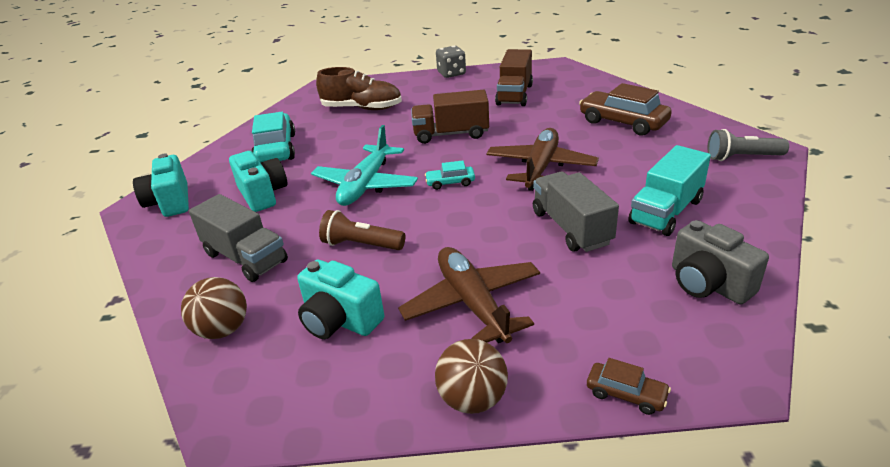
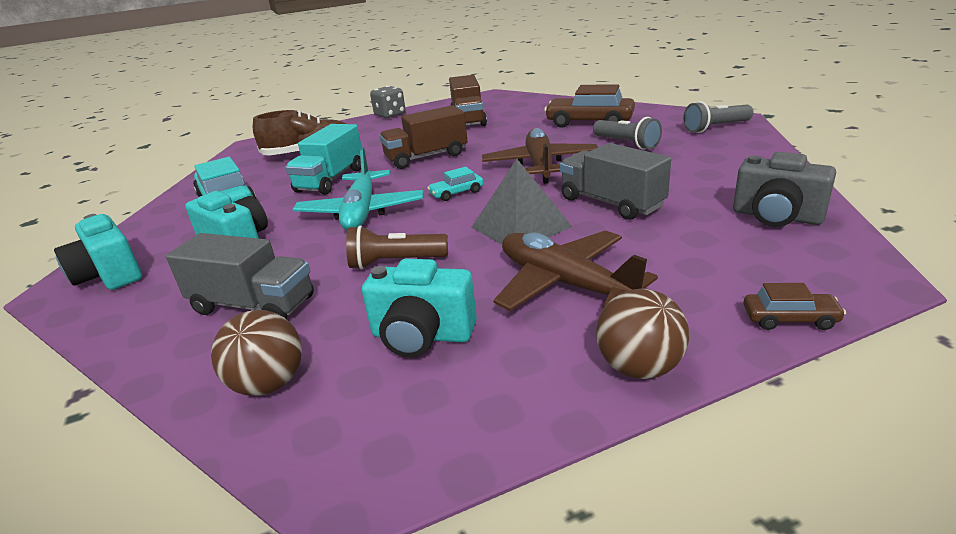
camera: 20 degrees left, 5 degrees down
(478, 234) = (521, 227): none -> grey pyramid
(638, 158) = (626, 144): none -> grey flashlight
(666, 211) = (688, 174): turquoise truck -> turquoise truck (330, 180)

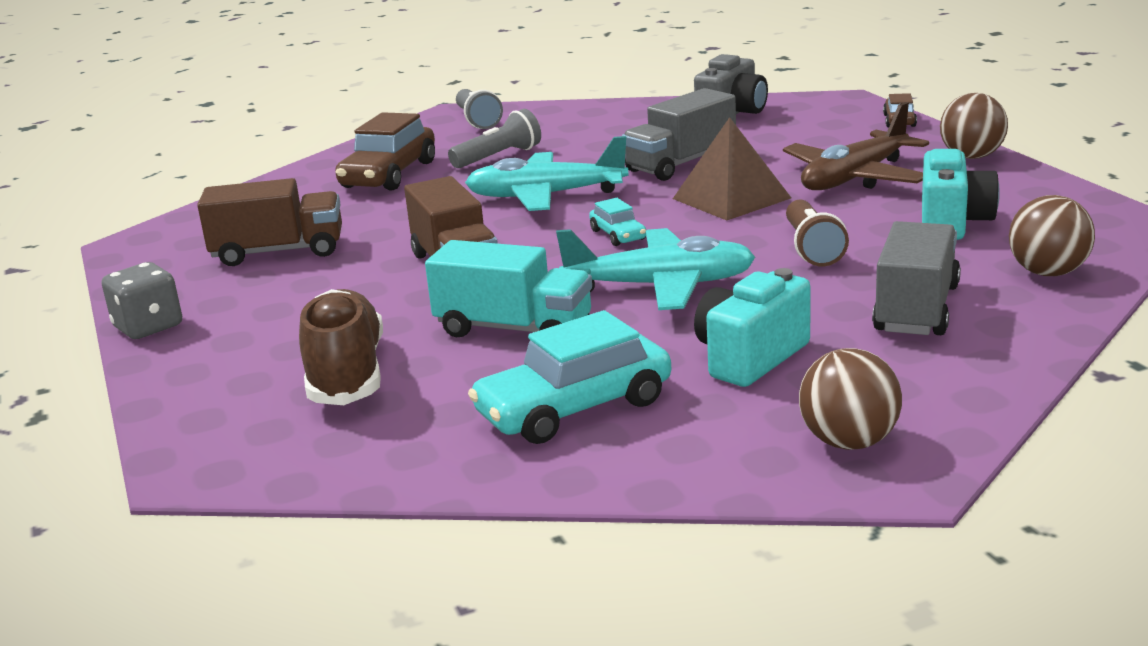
camera: 90 degrees left, 5 degrees down
(109, 275) = (849, 442): turquoise camera -> brown ball
(521, 227) = (731, 198): grey pyramid -> brown pyramid
(540, 165) = (546, 196): brown plane -> turquoise plane

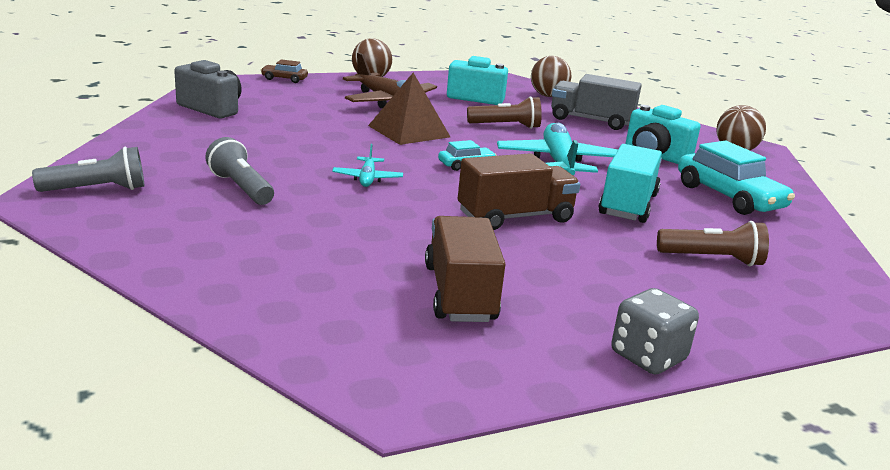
camera: 95 degrees left, 0 degrees up
(346, 374) = (712, 259): brown shoe -> brown flashlight
(389, 175) = (250, 237): brown car -> none
(546, 196) = (367, 178): turquoise plane -> turquoise plane, size x0.50
(681, 164) = (323, 134): grey truck -> none

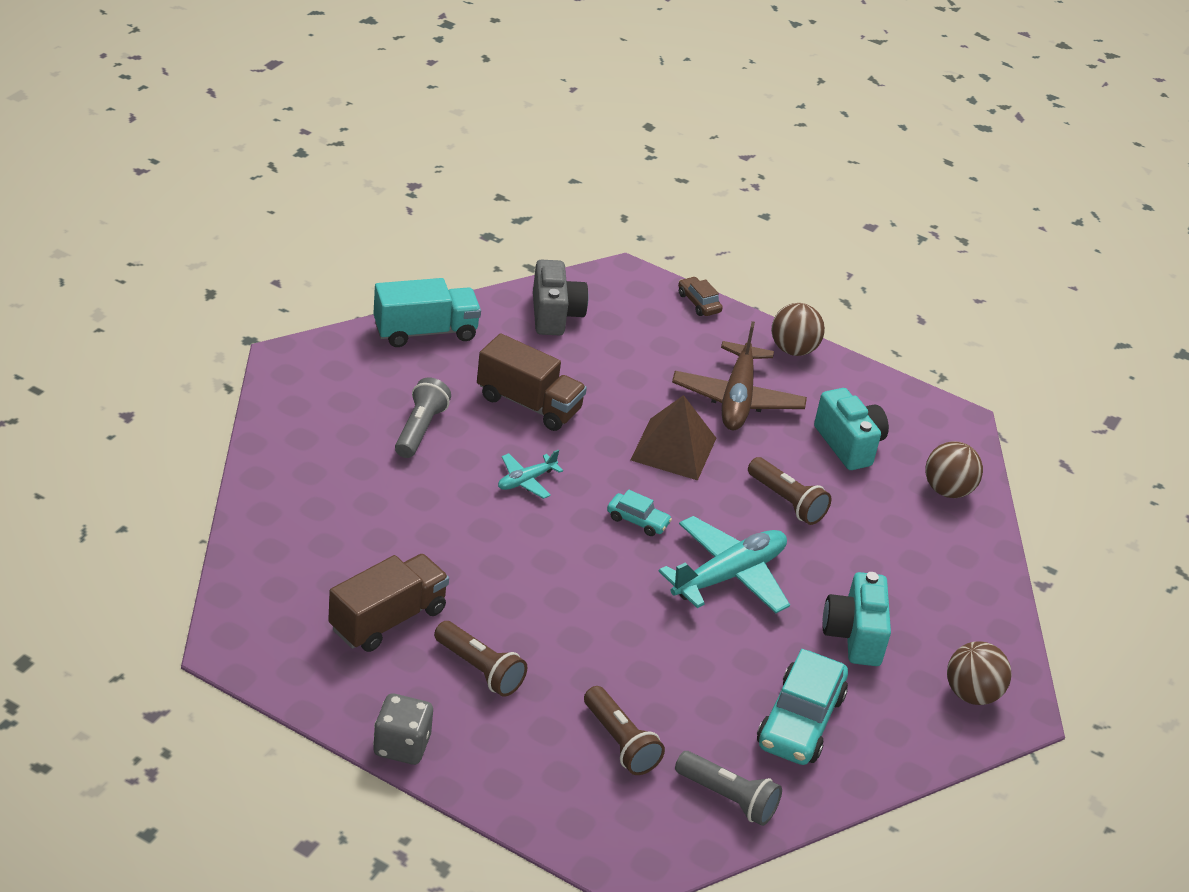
camera: 50 degrees right, 15 degrees up
(97, 189) = (330, 370): grey flashlight -> grey flashlight (728, 798)
(515, 217) = (558, 596): brown truck -> brown truck (529, 404)
(572, 279) = (480, 669): none -> brown flashlight
(591, 120) = (905, 553): grey truck -> none
(628, 205) = (680, 656): turquoise truck -> turquoise truck (425, 332)

